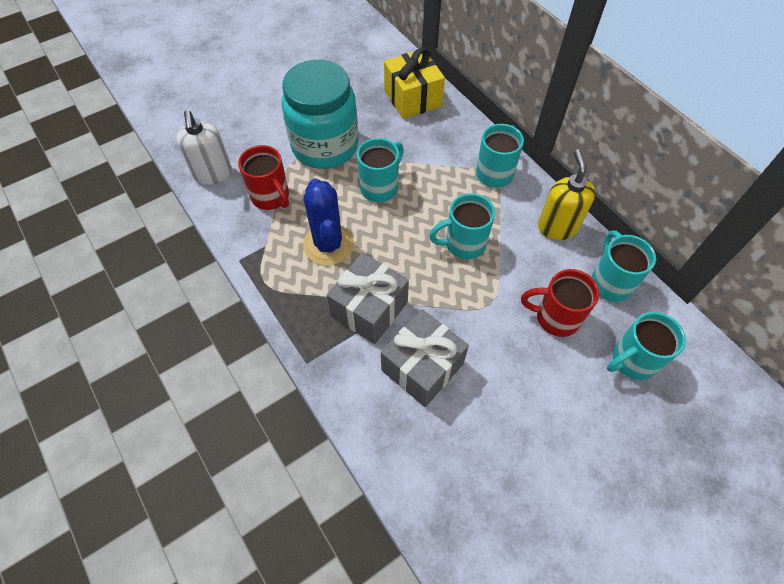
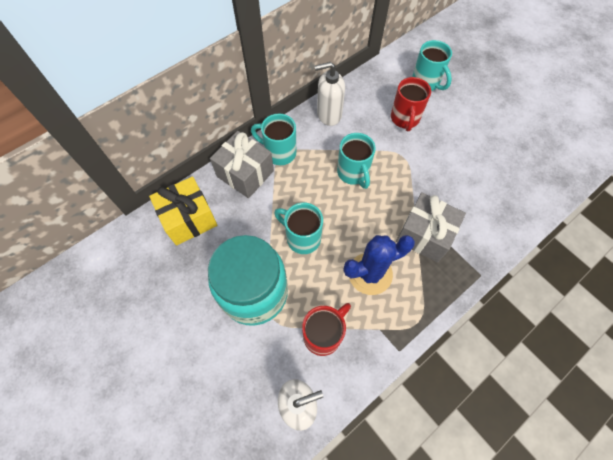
camera: 95 degrees left, 5 degrees up
(422, 367) = (462, 196): grey gift -> grey gift (245, 174)
(557, 227) = (328, 114): yellow soap dispenser -> white soap dispenser
(610, 282) = (371, 88): turquoise mug -> none

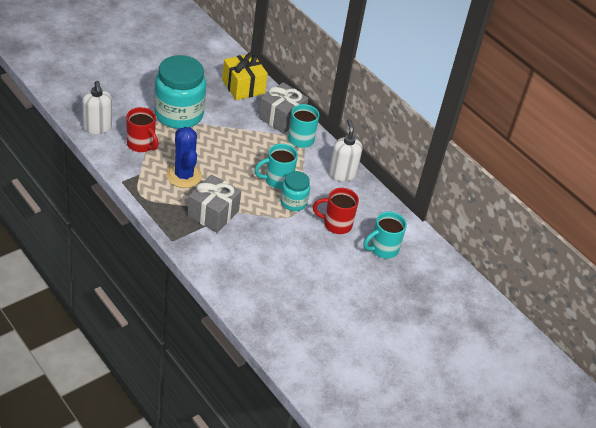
camera: 85 degrees right, 20 degrees down
(302, 238) = (219, 143): turquoise mug -> none
(384, 157) = (293, 202): none -> turquoise jar

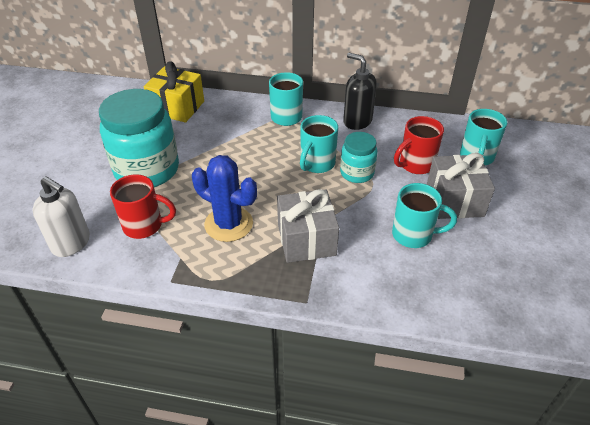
camera: 35 degrees left, 0 degrees up
(273, 256) = (413, 235): none -> turquoise mug
(281, 118) = (245, 111): grey gift -> grey gift (454, 200)
(342, 174) = (357, 121): white soap dispenser -> black soap dispenser

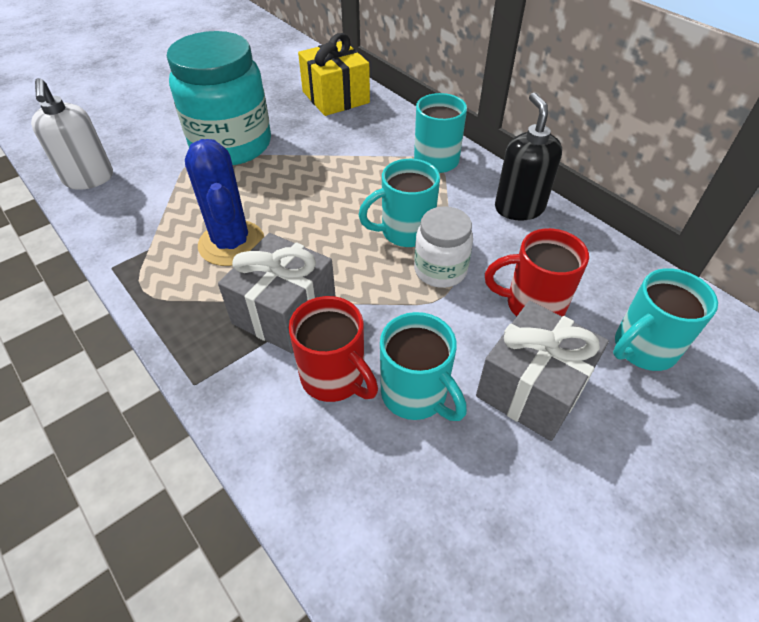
camera: 40 degrees right, 5 degrees up
(144, 226) = (160, 198): red mug -> red mug (334, 378)
(357, 173) = (440, 270): turquoise jar -> white jar

